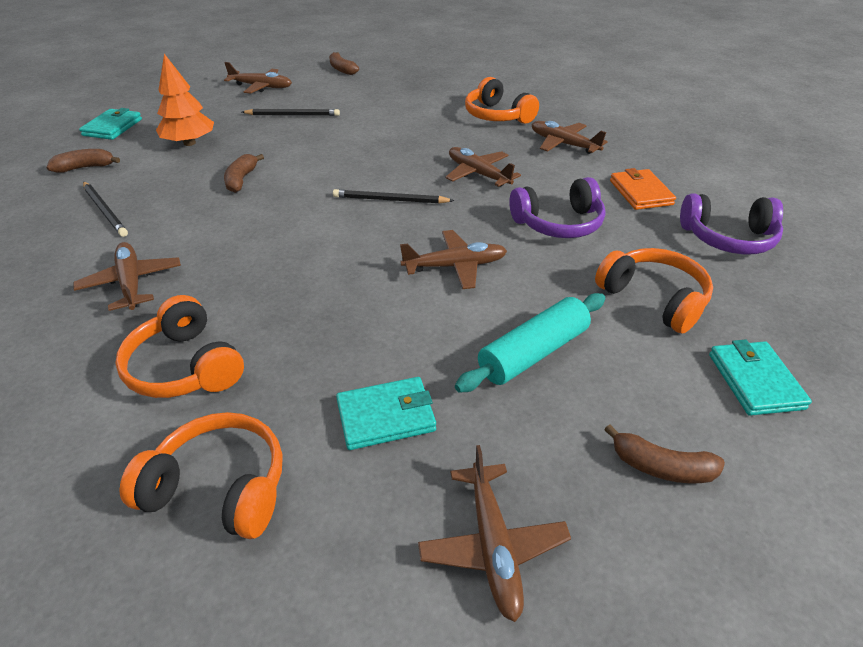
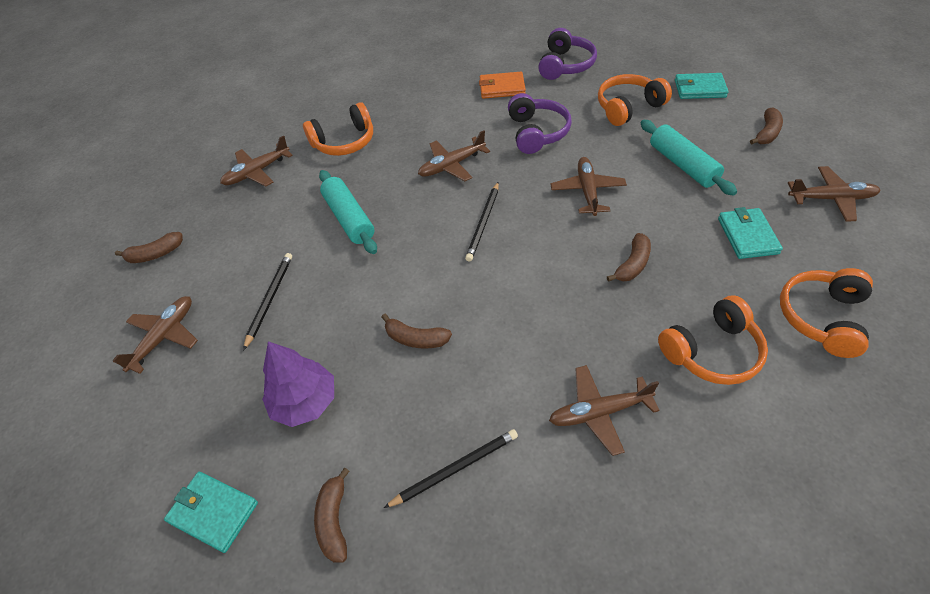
camera: 75 degrees left, 10 degrees up
(189, 143) = (305, 402): orange tree -> purple tree
(328, 304) = (632, 264): none -> brown banana
(388, 132) = (349, 218): none -> turquoise rolling pin
(564, 144) = (415, 111): brown plane -> brown plane (257, 172)

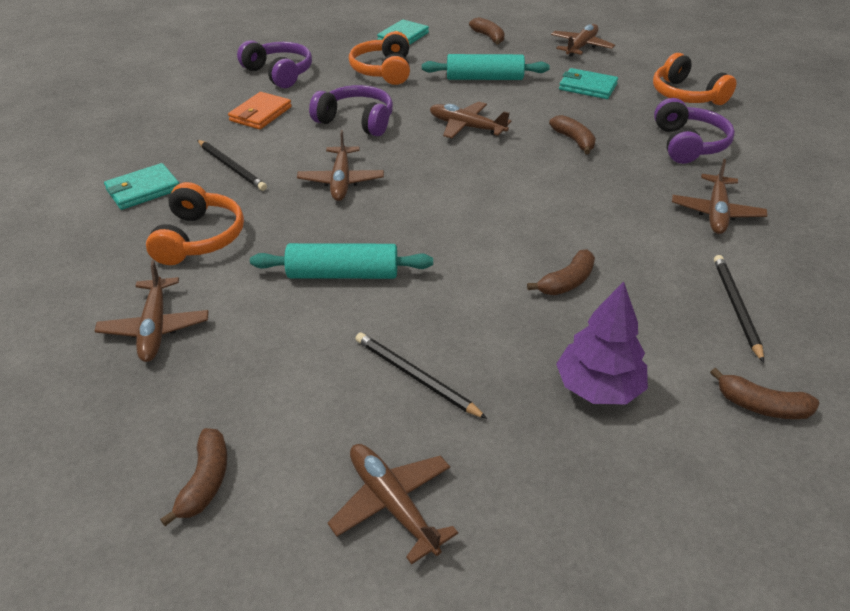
camera: 65 degrees left, 10 degrees down
(213, 512) = (712, 509): turquoise wallet -> turquoise wallet (143, 190)
(483, 223) = (448, 191): black pencil -> black pencil (231, 167)
(712, 351) = (688, 144): orange headphones -> purple headphones

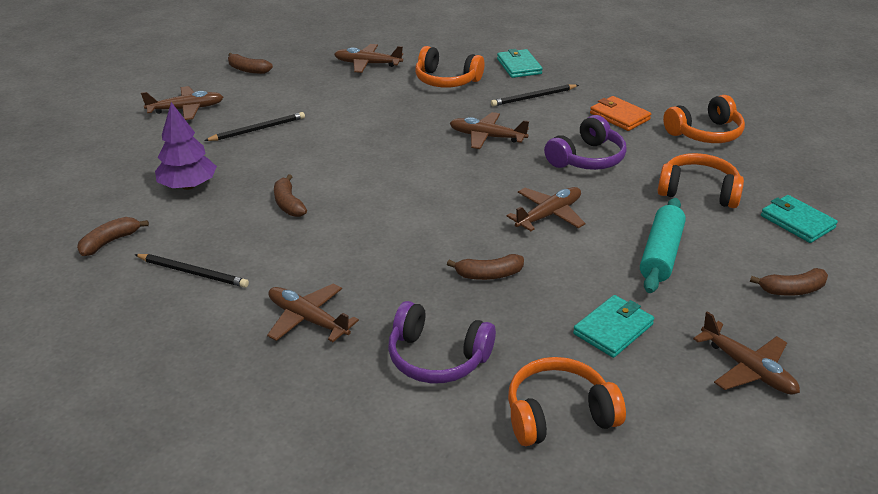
camera: 110 degrees right, 5 degrees down
(279, 73) = (705, 133): purple headphones -> orange headphones
(343, 274) = (370, 121): turquoise rolling pin -> none

